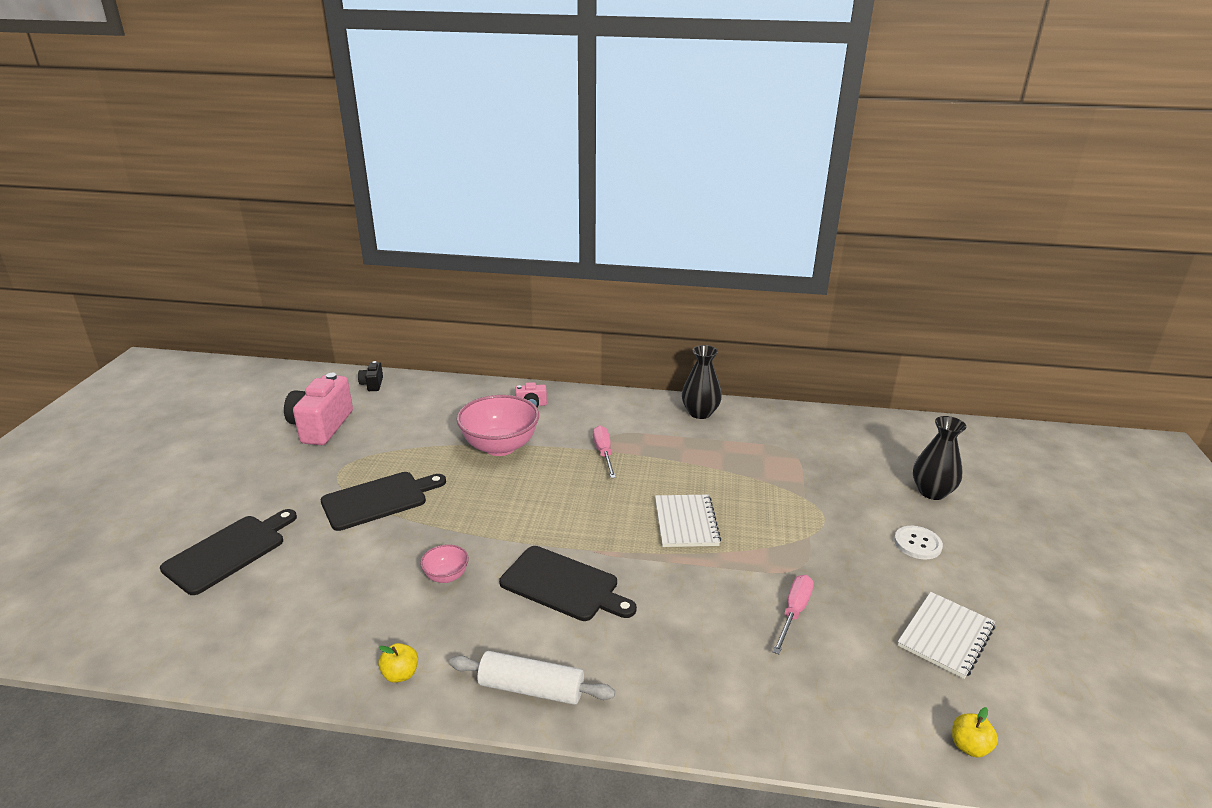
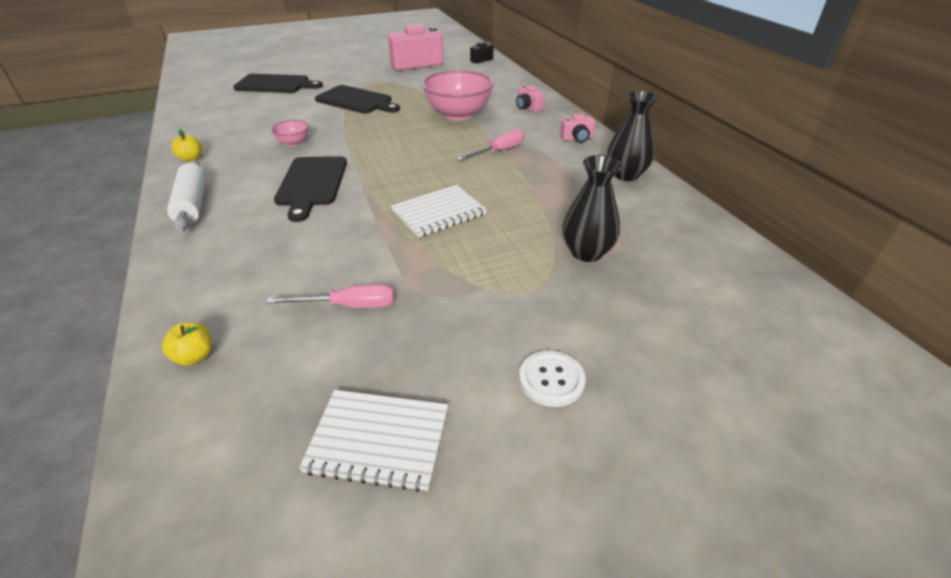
camera: 60 degrees right, 10 degrees up
(619, 407) = (577, 138): none -> pink camera
(932, 492) = (688, 374): black vase -> black vase (586, 252)
(969, 746) = (183, 497): yellow apple -> yellow apple (195, 356)

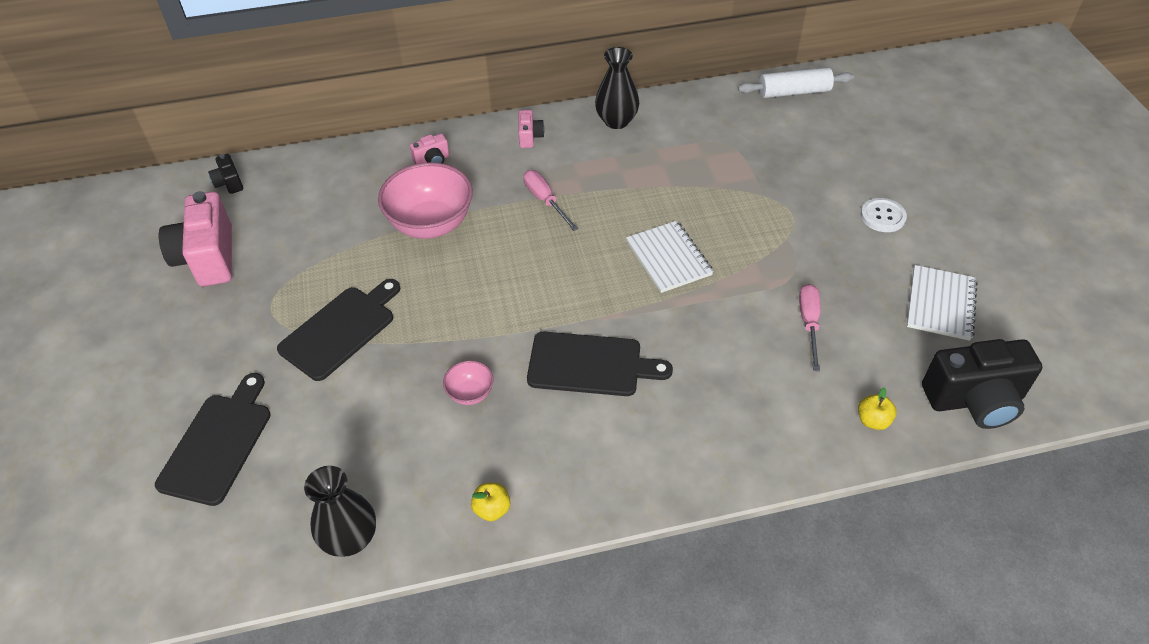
camera: 80 degrees left, 10 degrees up
(192, 204) = (621, 479): white rolling pin -> white rolling pin (794, 92)
(192, 469) = (974, 400): none -> black camera
(586, 252) = (741, 172): black vase -> black vase (350, 539)

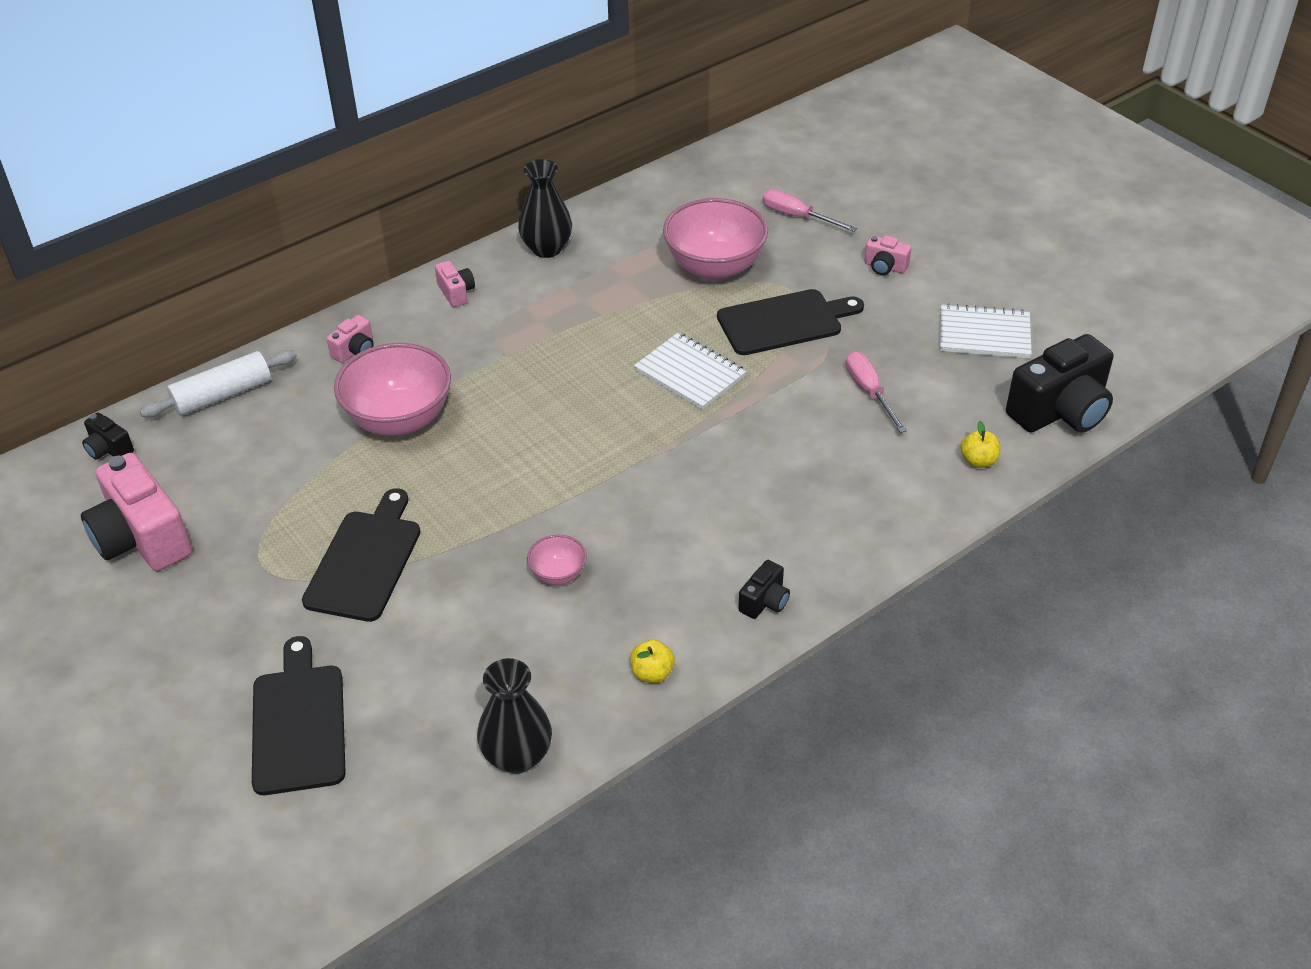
camera: 25 degrees left, 5 degrees down
(545, 200) = (517, 355): pink screwdriver -> pink screwdriver (797, 216)
(590, 365) = (670, 503): black cutting board -> black cutting board (784, 322)
(617, 481) = (764, 601): none -> black camera
(738, 174) = (714, 267): none -> pink bowl
(794, 92) = (725, 166): white rolling pin -> white rolling pin (223, 395)
(883, 216) = (885, 267): white button -> pink camera
(940, 304) = (984, 334): white notebook -> white notebook turned 75 degrees counterclockwise

